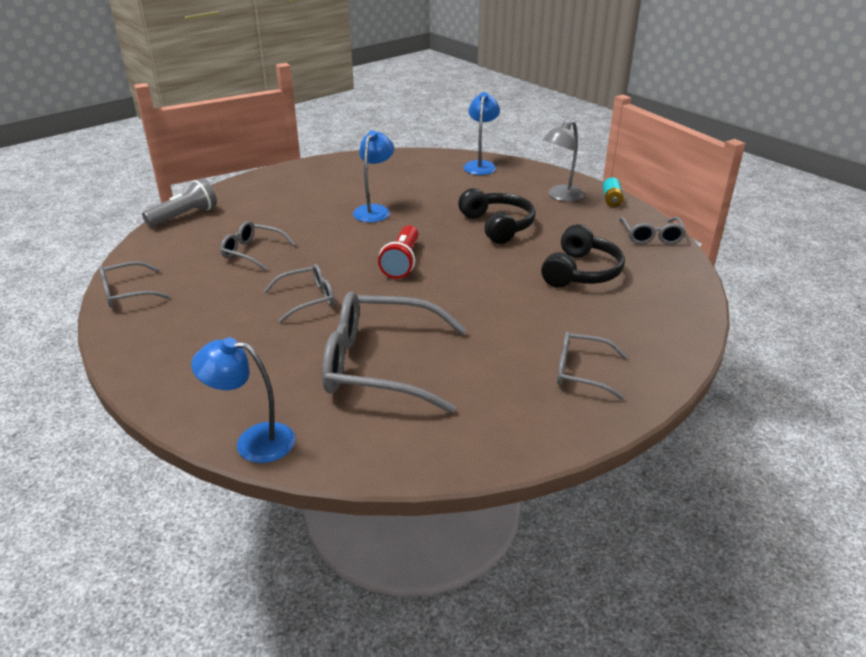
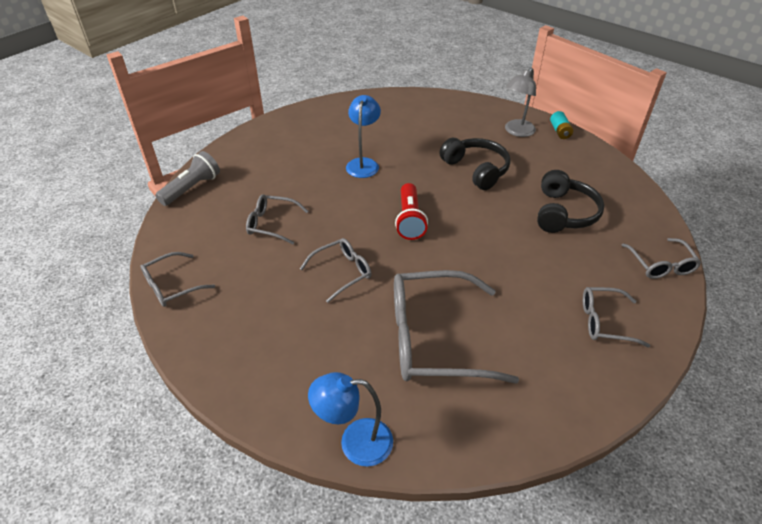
camera: 10 degrees left, 10 degrees up
(480, 165) = (437, 103): blue lamp -> none
(651, 236) = (606, 168): grey glasses -> grey glasses (661, 265)

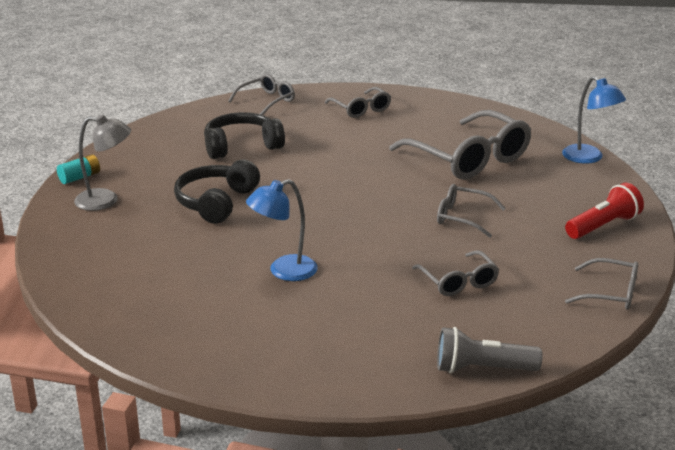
camera: 125 degrees left, 15 degrees down
(409, 220) = (348, 211): red flashlight -> red flashlight (603, 226)

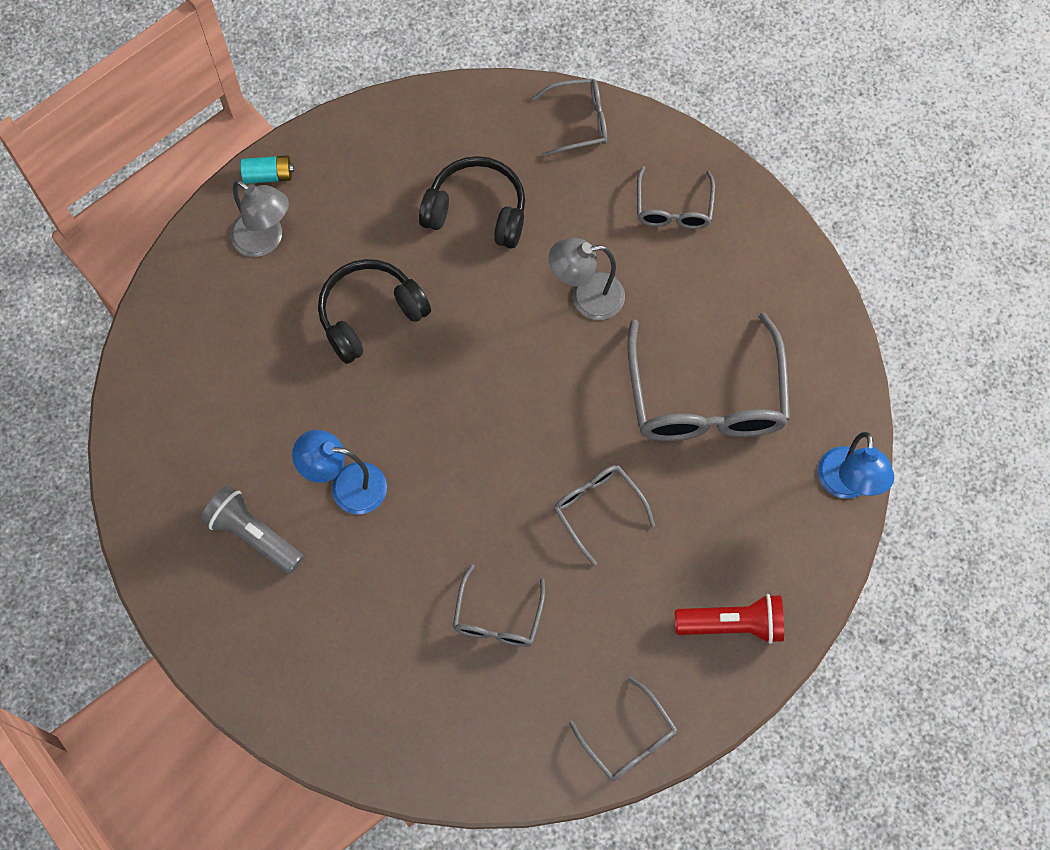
camera: 35 degrees right, 40 degrees up
(350, 151) = (586, 297): none -> grey lamp
(482, 369) = (406, 762): grey flashlight -> grey flashlight (254, 535)

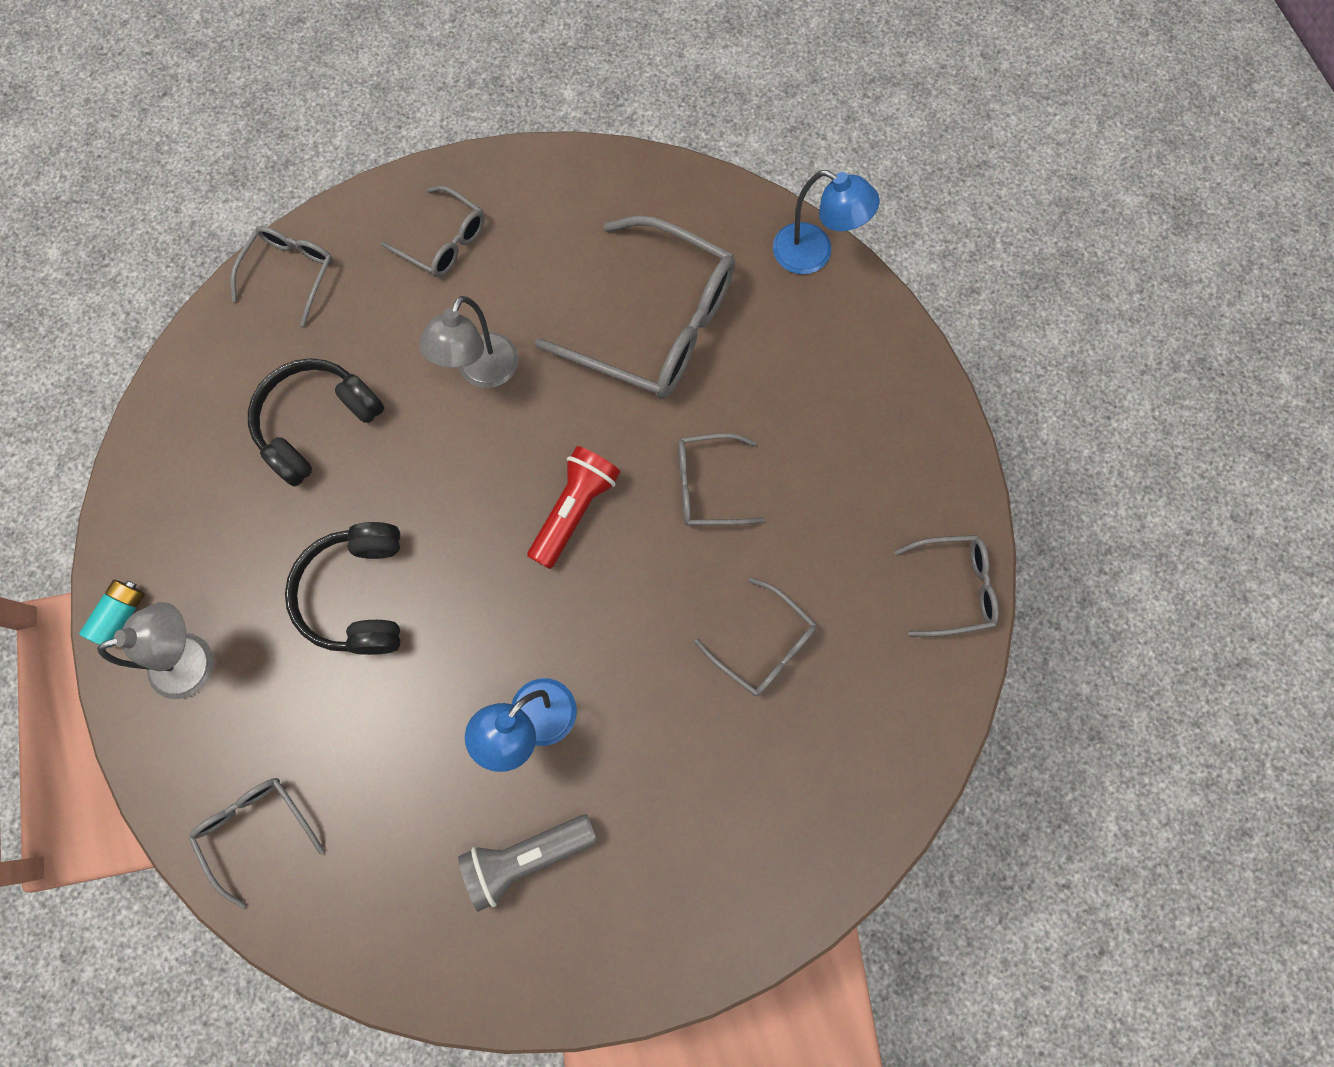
camera: 60 degrees left, 5 degrees up
(177, 349) = (256, 829): none -> grey glasses
(732, 624) = (891, 429): red flashlight -> red flashlight (574, 510)

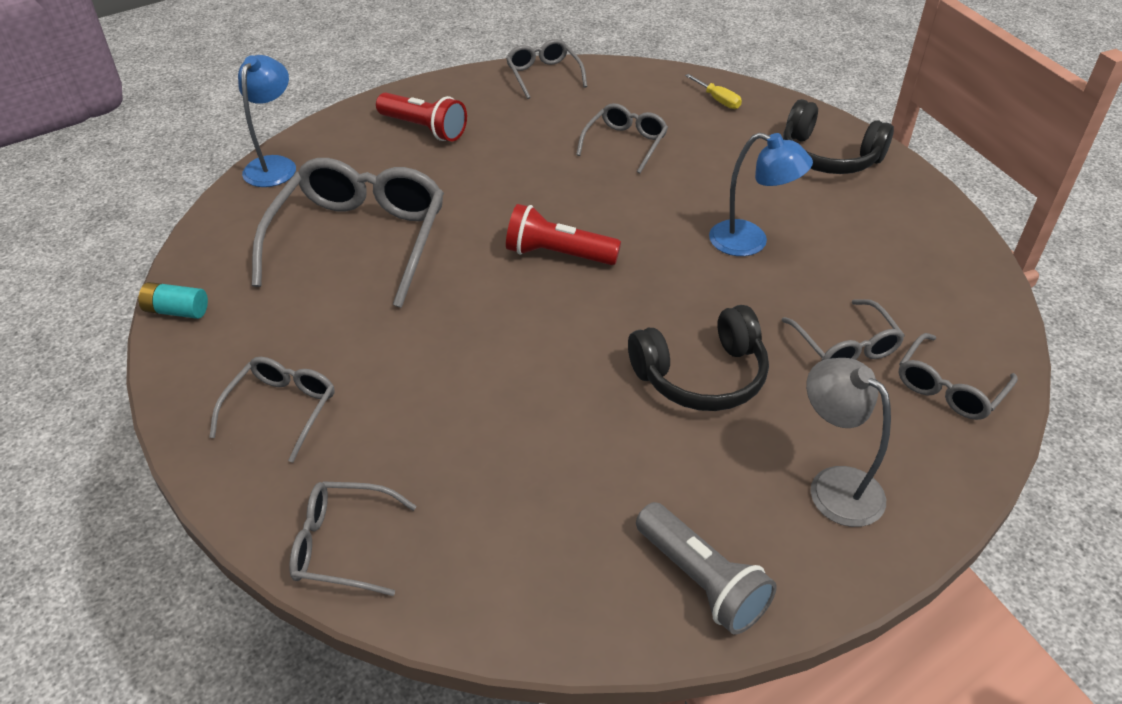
camera: 105 degrees left, 30 degrees down
(122, 615) = (828, 573): turquoise battery -> turquoise battery (177, 311)
(318, 424) = (534, 459): black headphones -> black headphones (828, 157)
(482, 372) = (437, 342): grey lamp -> none
(527, 856) = (849, 225): grey flashlight -> grey flashlight (701, 580)
(707, 486) = (508, 188): grey glasses -> grey glasses (845, 346)
(840, 806) = (717, 100): none -> yellow screwdriver
(852, 417) = (424, 129): none -> red flashlight

